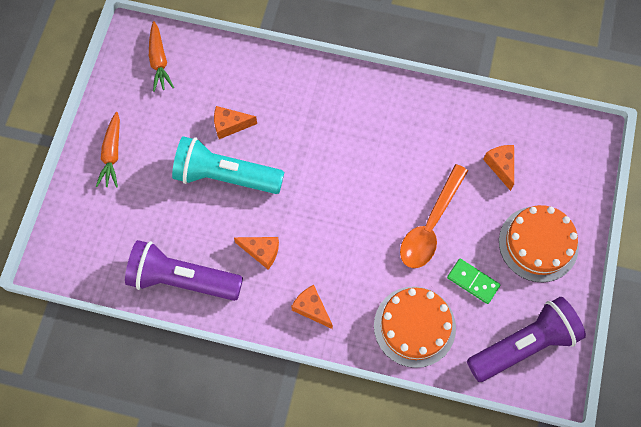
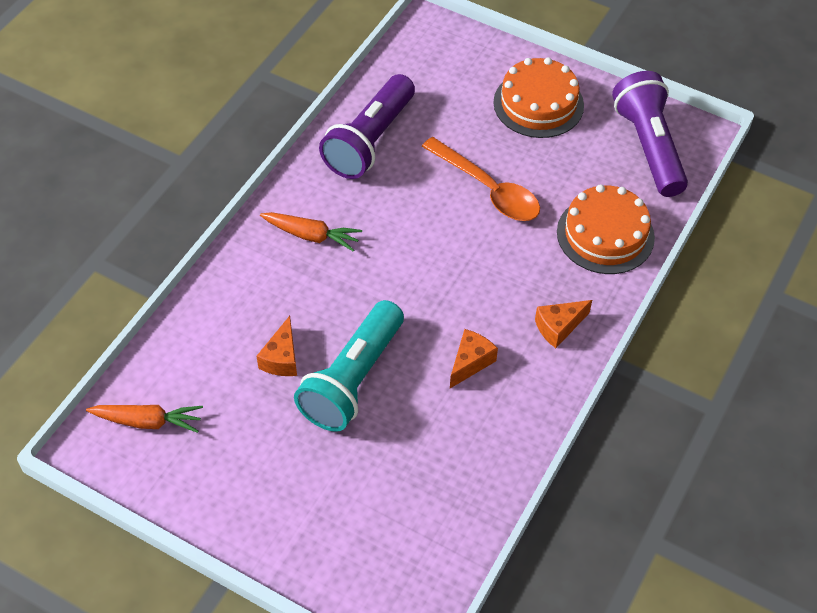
camera: 75 degrees left, 15 degrees down
(112, 154) = (270, 509): orange carrot -> orange carrot (311, 236)
(182, 279) = (482, 459): purple flashlight -> purple flashlight (370, 141)
(473, 281) = (566, 169): green domino -> none
(500, 166) = (437, 109): orange cheese -> none

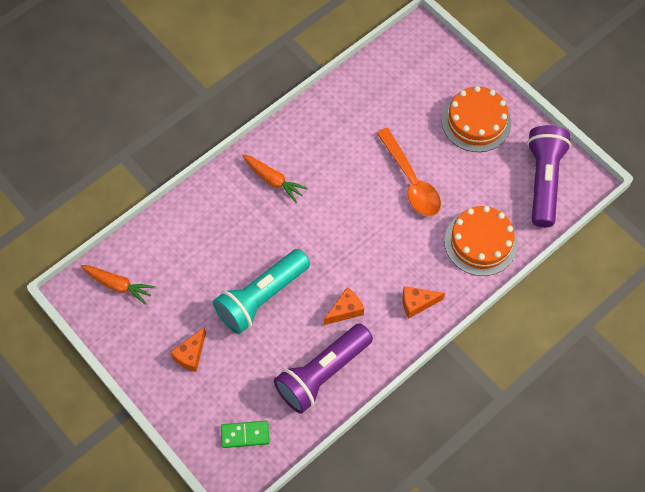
camera: 20 degrees right, 10 degrees up
(282, 358) = (220, 267): orange cheese -> orange cheese (191, 355)
(370, 141) = (342, 117): purple flashlight -> purple flashlight (322, 373)
(401, 560) = (245, 435): none -> green domino

